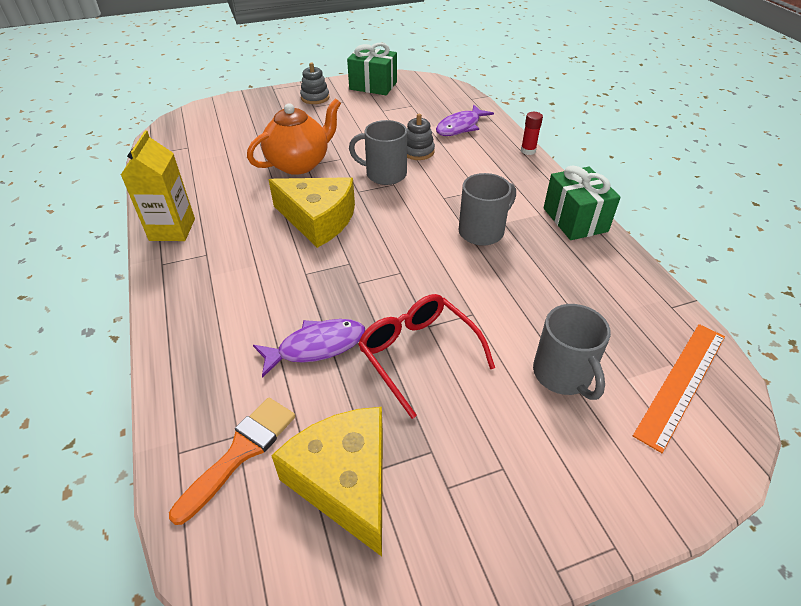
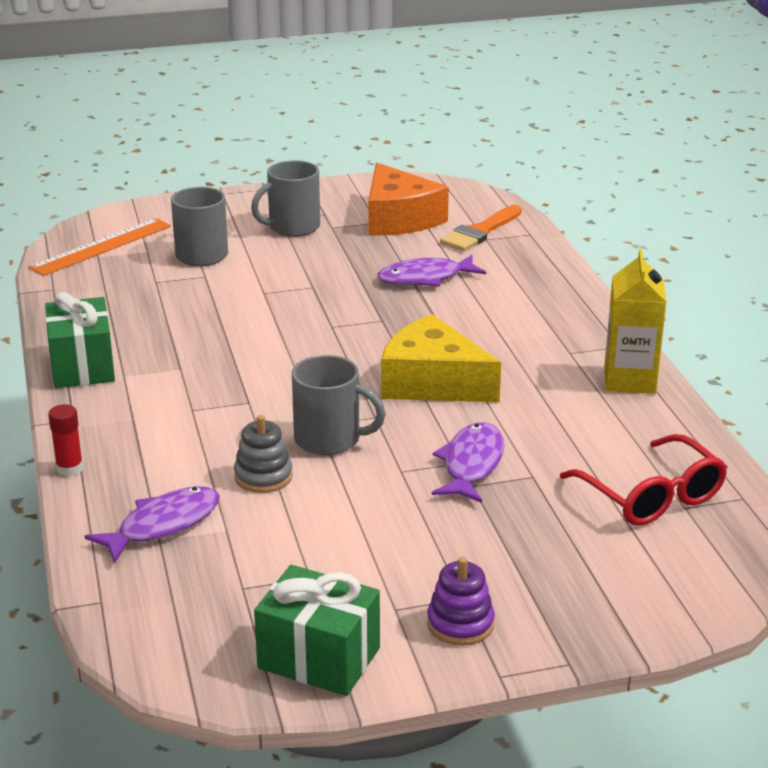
camera: 175 degrees left, 15 degrees down
(299, 164) = (471, 464): orange teapot -> purple fish
(315, 98) = (460, 624): grey stacking toy -> purple stacking toy
(345, 481) = (399, 219): yellow cheese -> orange cheese
(418, 354) = (328, 270): red glasses -> red glasses (652, 496)
(482, 231) = (214, 359): grey mug -> grey mug (292, 227)

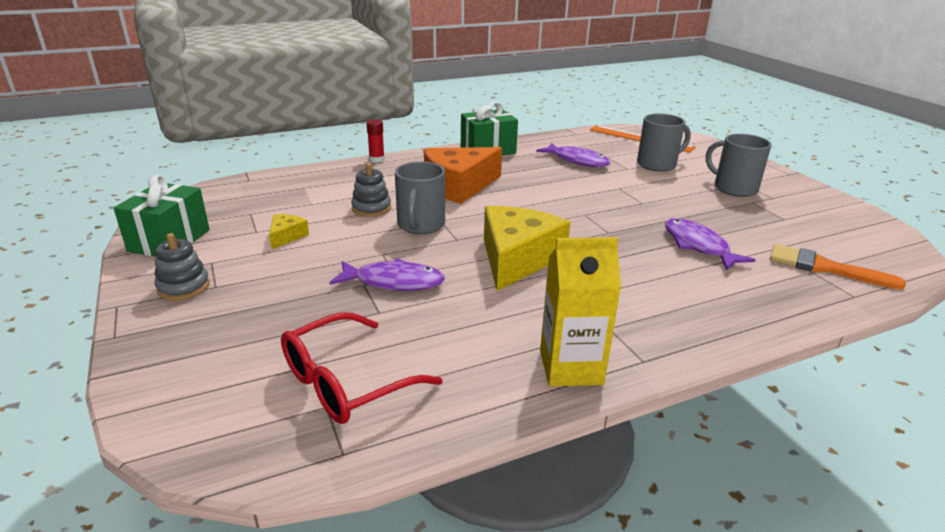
camera: 80 degrees right, 0 degrees up
(163, 525) = (318, 186): purple fish -> purple fish (577, 161)
(334, 548) = (286, 236): none -> yellow cheese
(399, 219) = (802, 227): orange cheese -> orange cheese (459, 186)
(460, 624) = (183, 287): purple stacking toy -> grey stacking toy

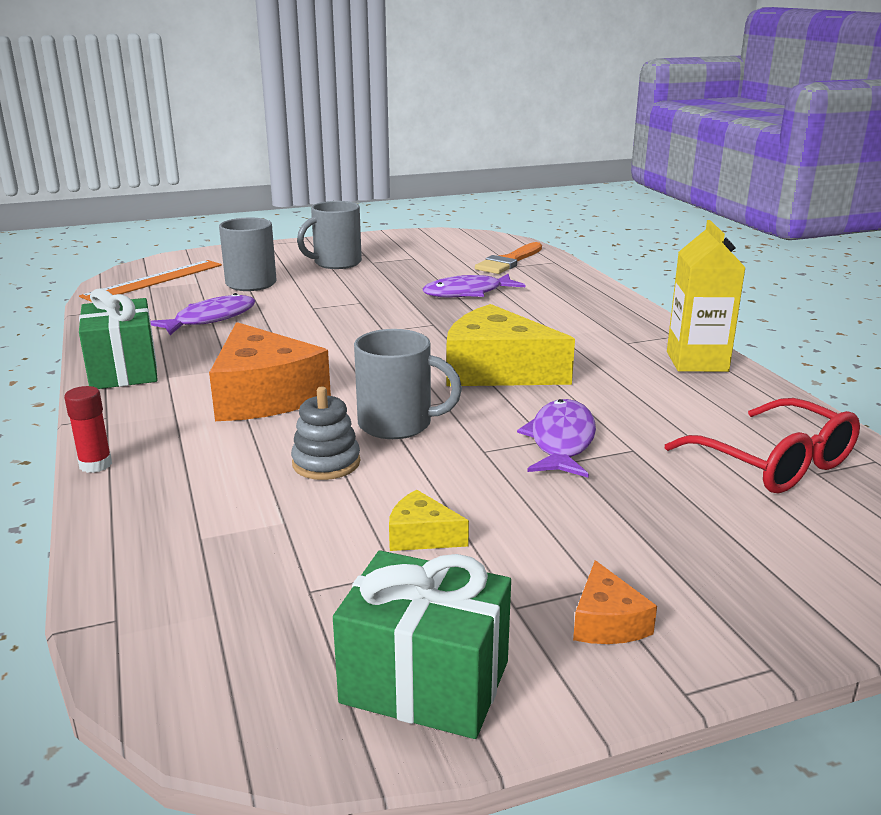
camera: 85 degrees left, 5 degrees down
(183, 287) = (607, 622): grey stacking toy -> orange cheese

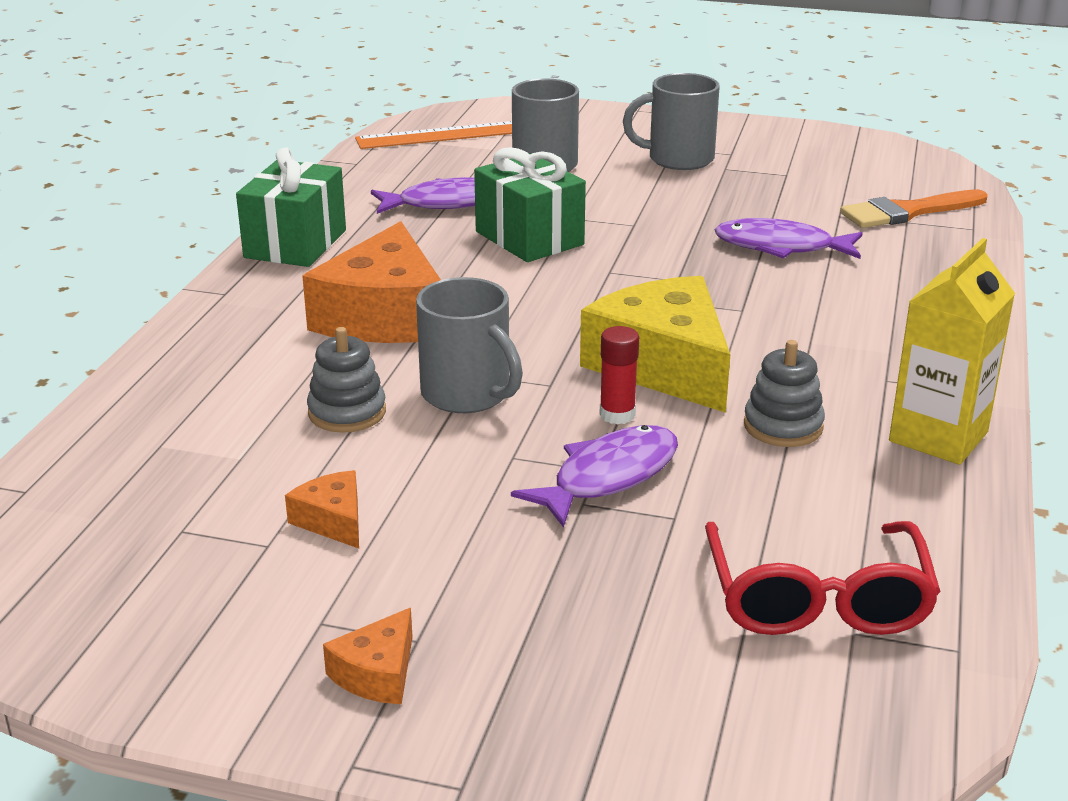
camera: 35 degrees right, 5 degrees up
(95, 465) = (162, 341): red glue stick -> red glue stick (617, 415)
(421, 536) = (333, 520): yellow cheese -> orange cheese
(425, 682) = (165, 648): green gift -> green gift (529, 238)
(613, 381) = (783, 426): none -> grey stacking toy

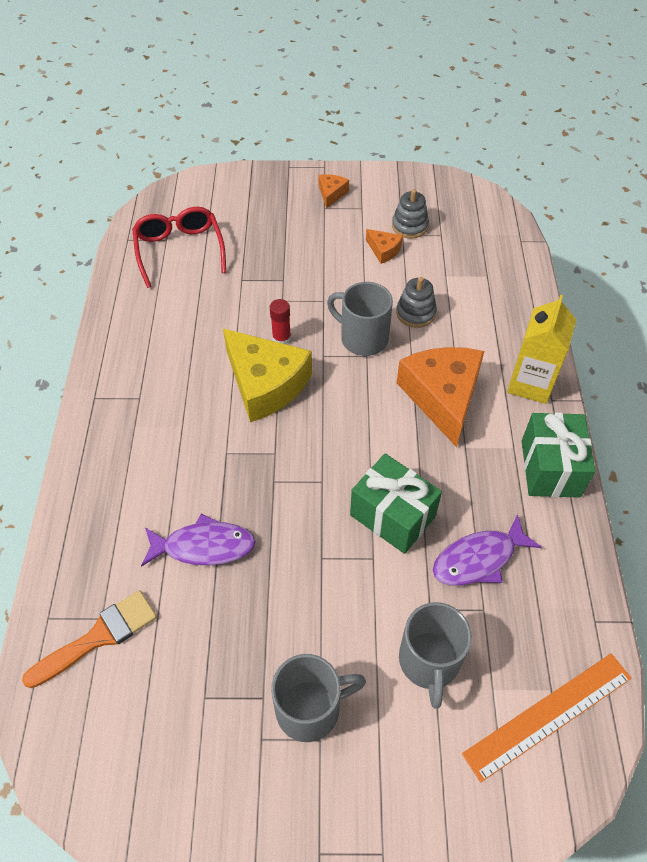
camera: 165 degrees right, 25 degrees up
(608, 477) = (275, 296): purple fish -> none
(783, 426) = (196, 347): grey stacking toy -> grey stacking toy (409, 226)
(938, 437) = (117, 355): yellow carton -> yellow carton (530, 383)

